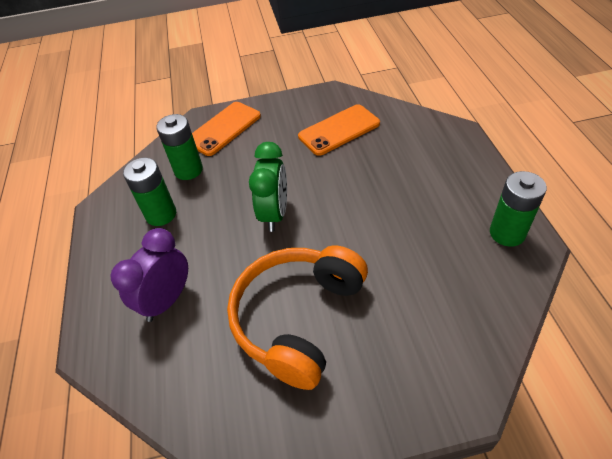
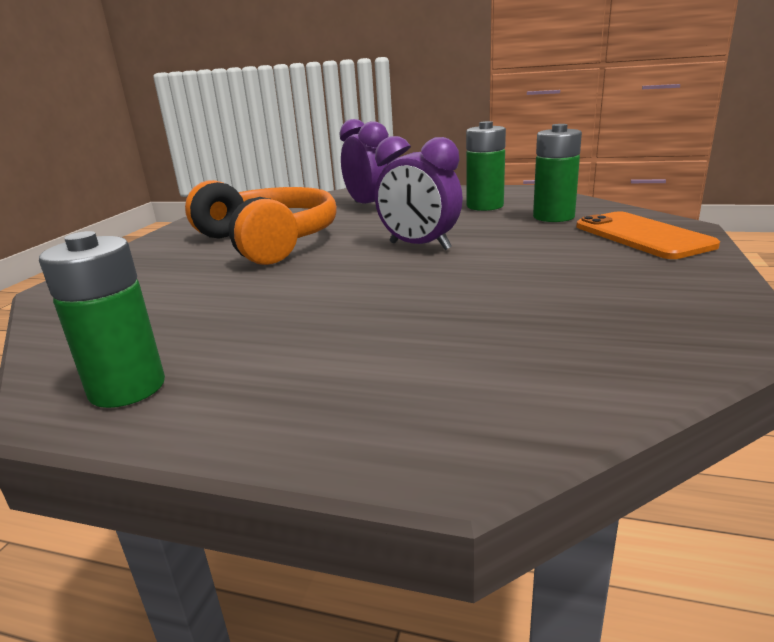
camera: 115 degrees right, 25 degrees down
(274, 214) = (419, 246): green clock -> purple clock
(339, 130) = (577, 310): orange phone -> none

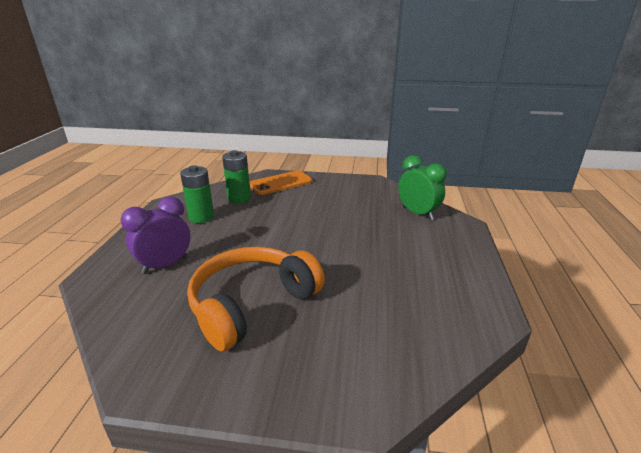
camera: 100 degrees left, 5 degrees up
(127, 388) = (472, 298): green battery -> none
(419, 246) = (281, 236): purple clock -> none
(517, 375) = (417, 213): none -> green clock

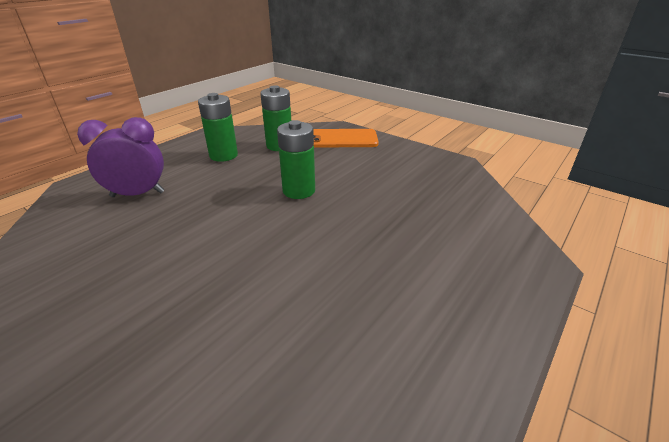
camera: 30 degrees right, 5 degrees up
(252, 304) = (156, 268): orange headphones -> none
(292, 226) = (299, 191): none -> green battery
(417, 213) = (475, 223): green clock -> none

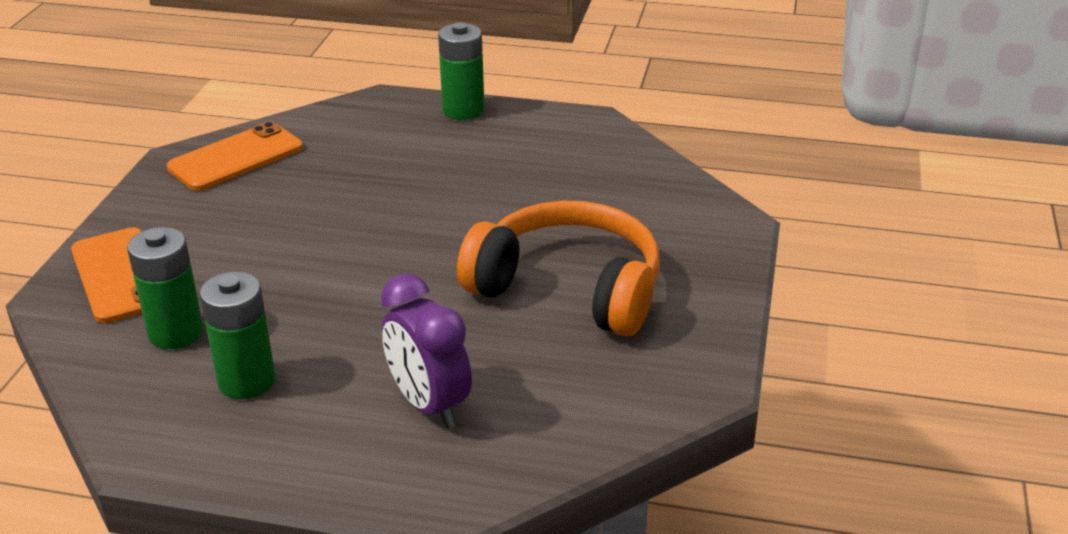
camera: 115 degrees left, 0 degrees up
(157, 279) = (568, 288): none -> orange headphones
(299, 191) = (329, 261): green battery -> green battery (463, 110)
(450, 180) = (235, 157): none -> orange phone

